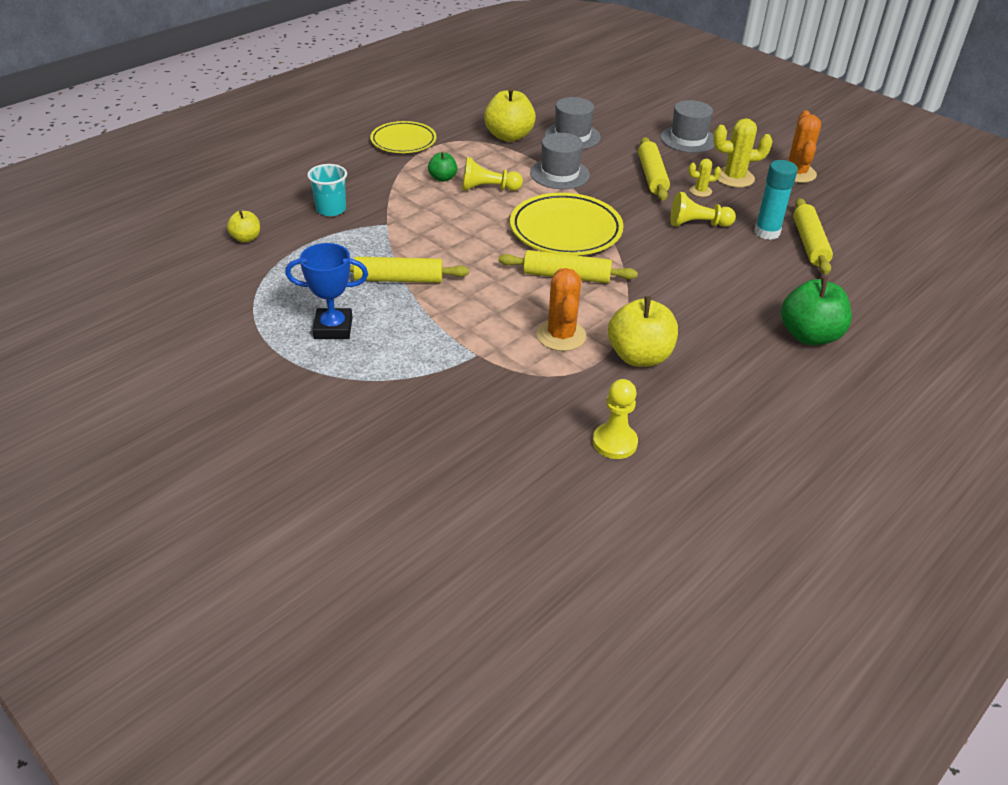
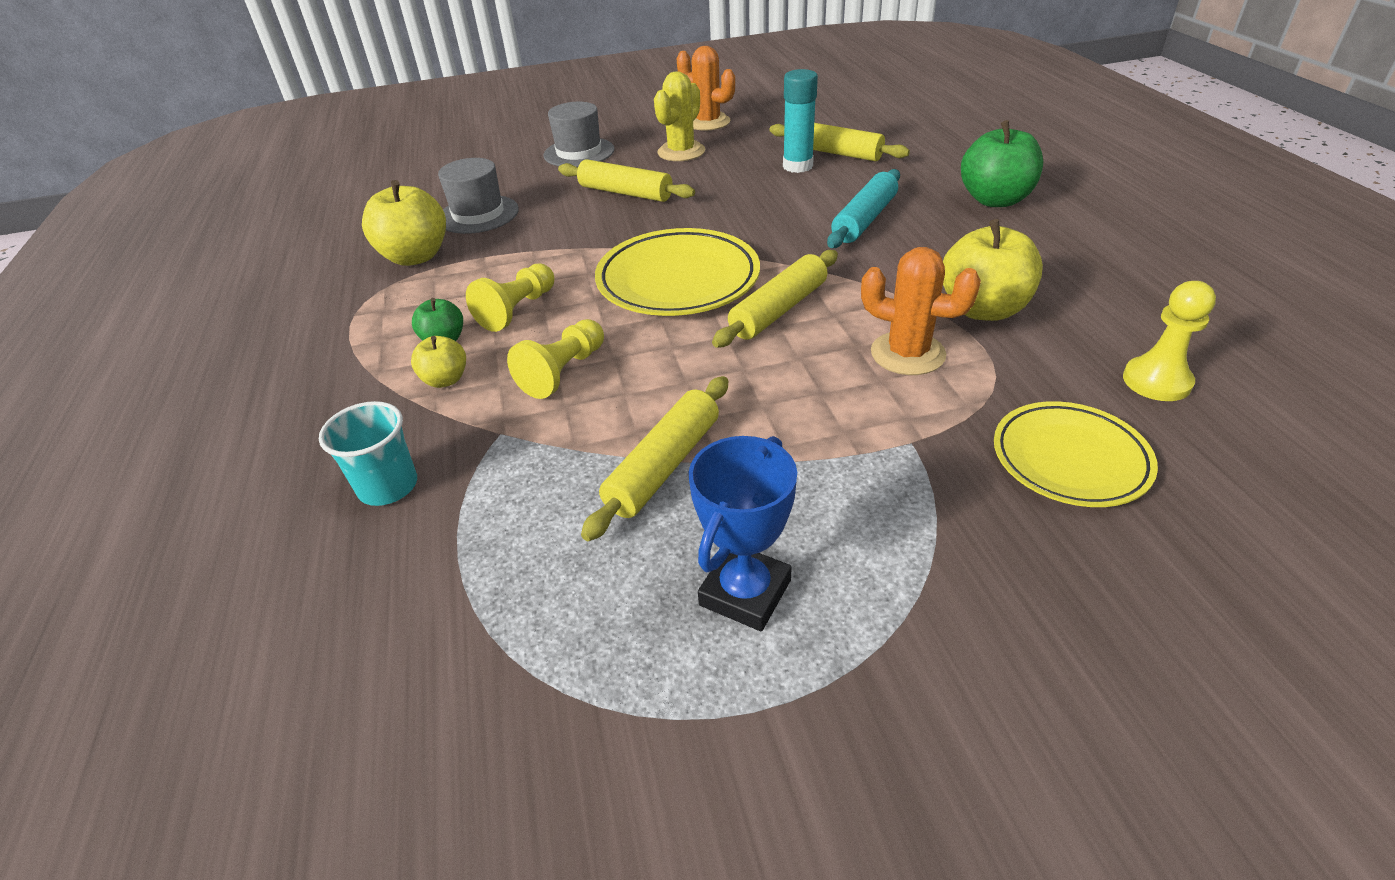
camera: 55 degrees left, 0 degrees up
(246, 238) = (348, 642): yellow apple -> yellow apple (445, 380)
(403, 141) = (300, 348): yellow plate -> yellow plate (1069, 459)
(559, 174) = (549, 247): grey hat -> none
(697, 224) = (747, 196): yellow pawn -> yellow pawn (563, 372)
(700, 191) = (686, 176): yellow cactus -> none
(714, 282) = (864, 220): none -> turquoise rolling pin

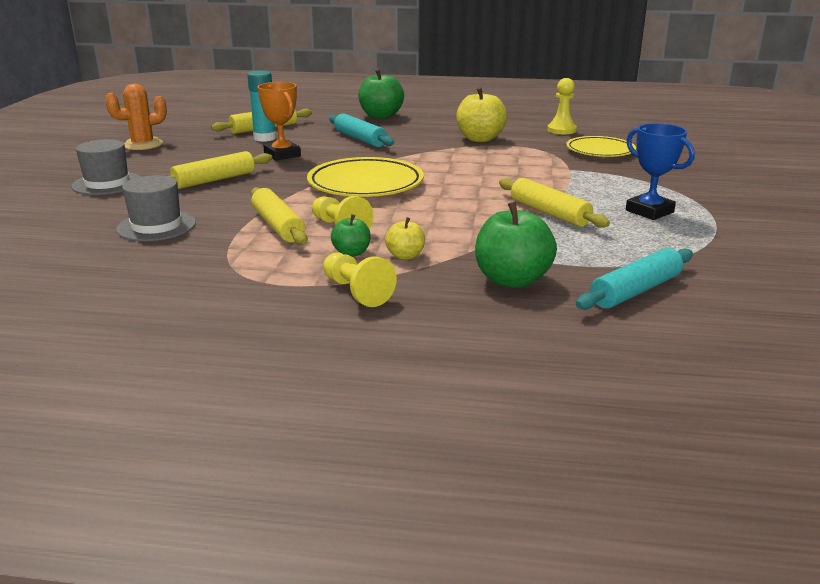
camera: 70 degrees left, 15 degrees down
(370, 627) = (635, 291): none -> turquoise rolling pin
(388, 486) = (512, 280): turquoise cup -> green apple
(415, 257) = (195, 254): yellow apple -> none
(563, 372) = (435, 224): yellow pawn -> yellow pawn (356, 292)
(681, 152) = (178, 158): yellow cactus -> none
(745, 196) = (282, 155): none -> orange trophy
(779, 310) = (431, 170): yellow rolling pin -> yellow rolling pin (278, 226)
(907, 354) = (501, 157): orange cactus -> none

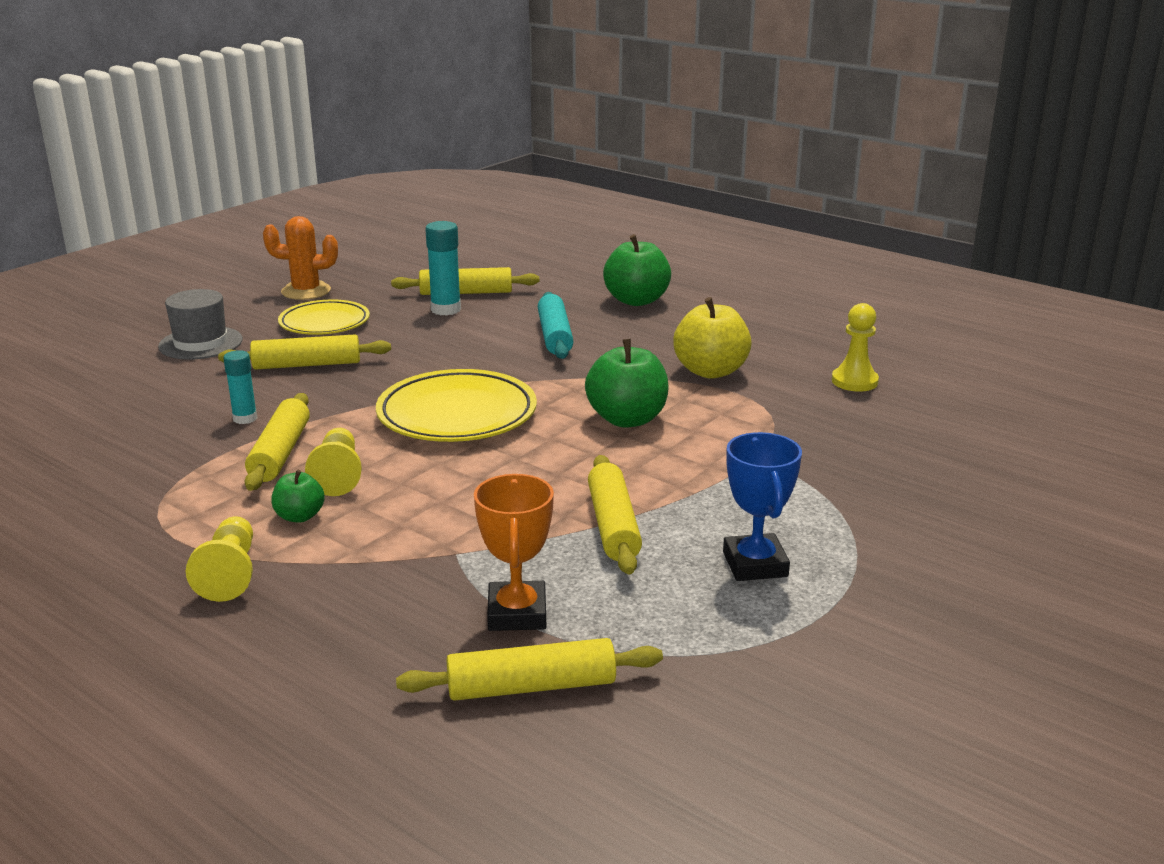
camera: 30 degrees right, 0 degrees up
(156, 226) = (168, 418): grey hat -> none
(218, 214) = (245, 418): none -> turquoise glue stick
(282, 155) = (429, 342): orange trophy -> orange trophy (517, 613)
(405, 256) = (348, 540): yellow apple -> none
(512, 280) = (411, 616): green apple -> green apple (627, 419)
(600, 151) = (853, 435): yellow plate -> yellow plate (324, 323)
(635, 291) = (531, 686): turquoise rolling pin -> yellow rolling pin

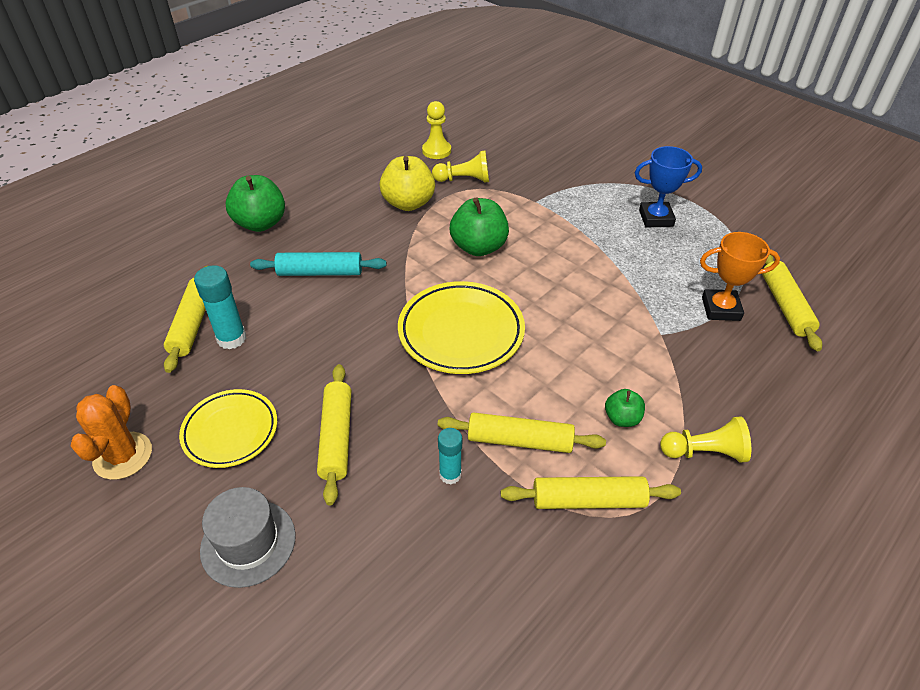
camera: 85 degrees left, 20 degrees up
(338, 475) = (558, 400): yellow pawn -> yellow pawn (464, 180)
(613, 525) = (620, 265): yellow rolling pin -> yellow rolling pin (588, 500)

